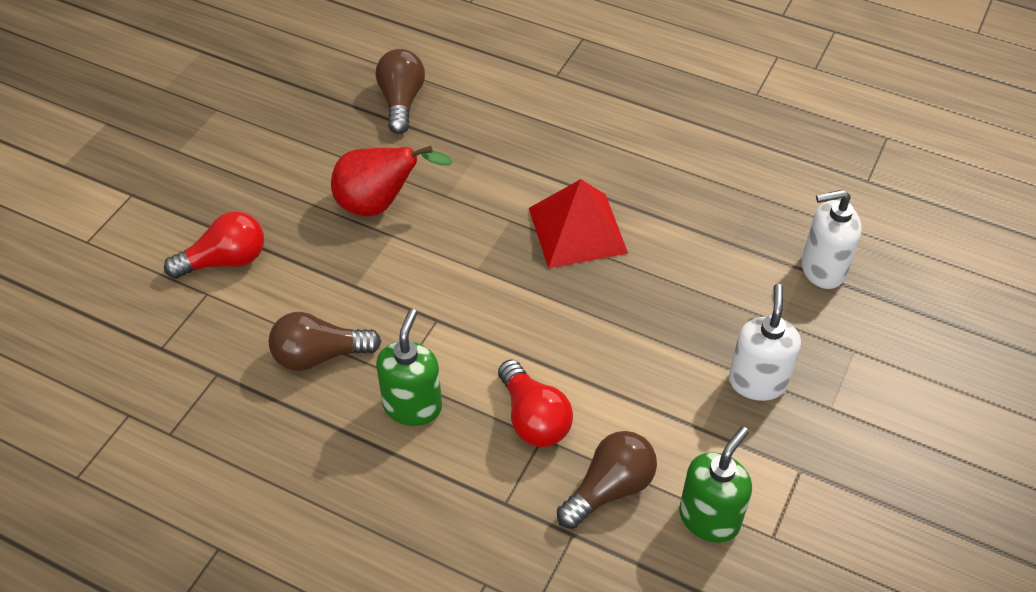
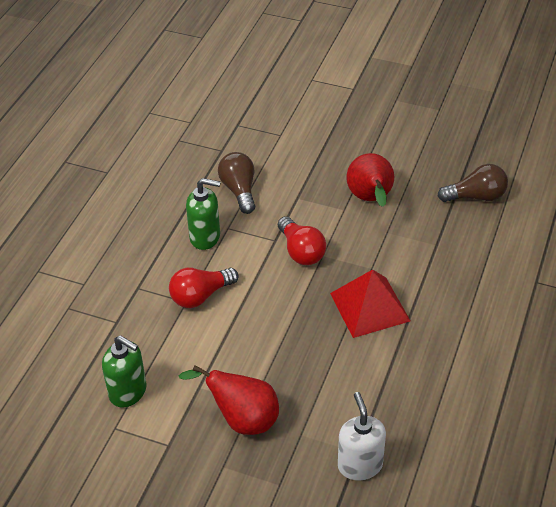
camera: 85 degrees right, 5 degrees down
(225, 261) = (307, 137): red light bulb -> red light bulb (301, 251)
(609, 489) = (149, 338): brown light bulb -> none
(757, 382) = (242, 419): white soap dispenser -> red pear

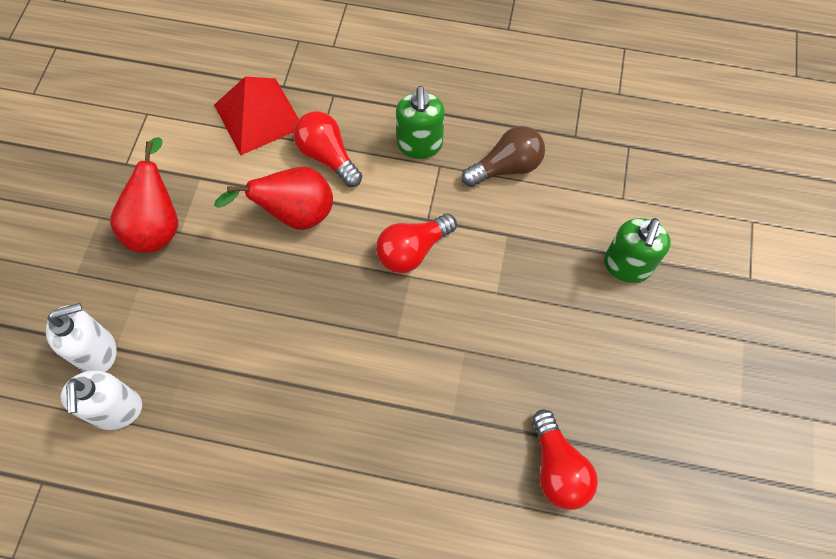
camera: 80 degrees right, 20 degrees up
(128, 392) = (190, 115): green soap dispenser -> green soap dispenser (626, 266)
(370, 199) = (522, 323): red pear -> red pear (295, 214)
(370, 307) = (330, 340): red pyramid -> red pyramid (258, 116)
(414, 450) = (117, 410): none -> white soap dispenser
(476, 196) = (558, 468): brown light bulb -> red light bulb

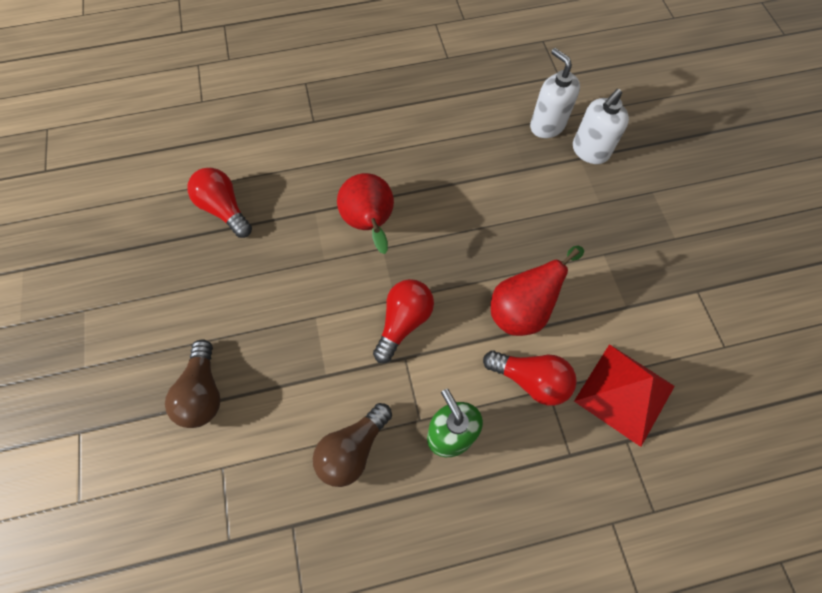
camera: 155 degrees right, 0 degrees up
(157, 225) = (625, 251): red pear -> red pear (370, 224)
(626, 266) = (203, 392): green soap dispenser -> brown light bulb

